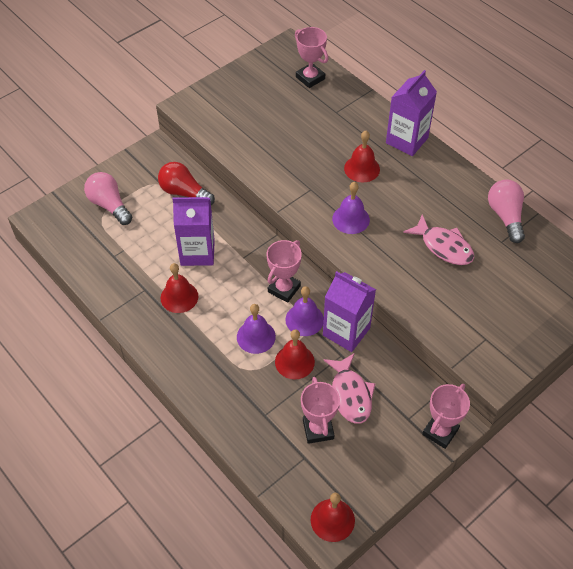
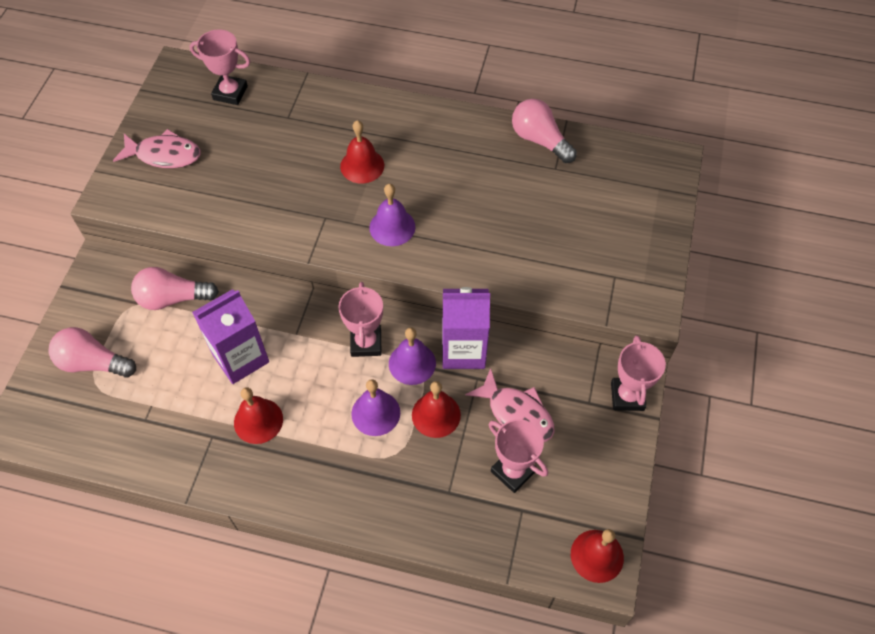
camera: 35 degrees left, 5 degrees up
(184, 193) = (173, 298): red light bulb -> pink light bulb
(406, 140) = (385, 111): purple carton -> none
(443, 246) = (505, 204): pink fish -> pink fish (164, 155)

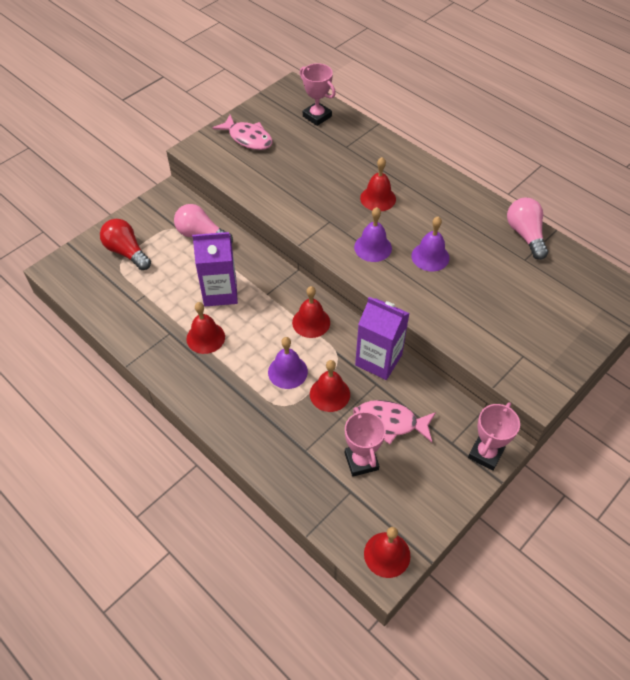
camera: 30 degrees right, 5 degrees down
(93, 363) = (127, 252): pink light bulb -> red light bulb
(366, 343) = (311, 322): pink trophy -> red bell
(412, 363) = (335, 351): purple bell -> purple bell (430, 256)
(516, 413) = (390, 422): pink fish -> pink fish turned 120 degrees clockwise

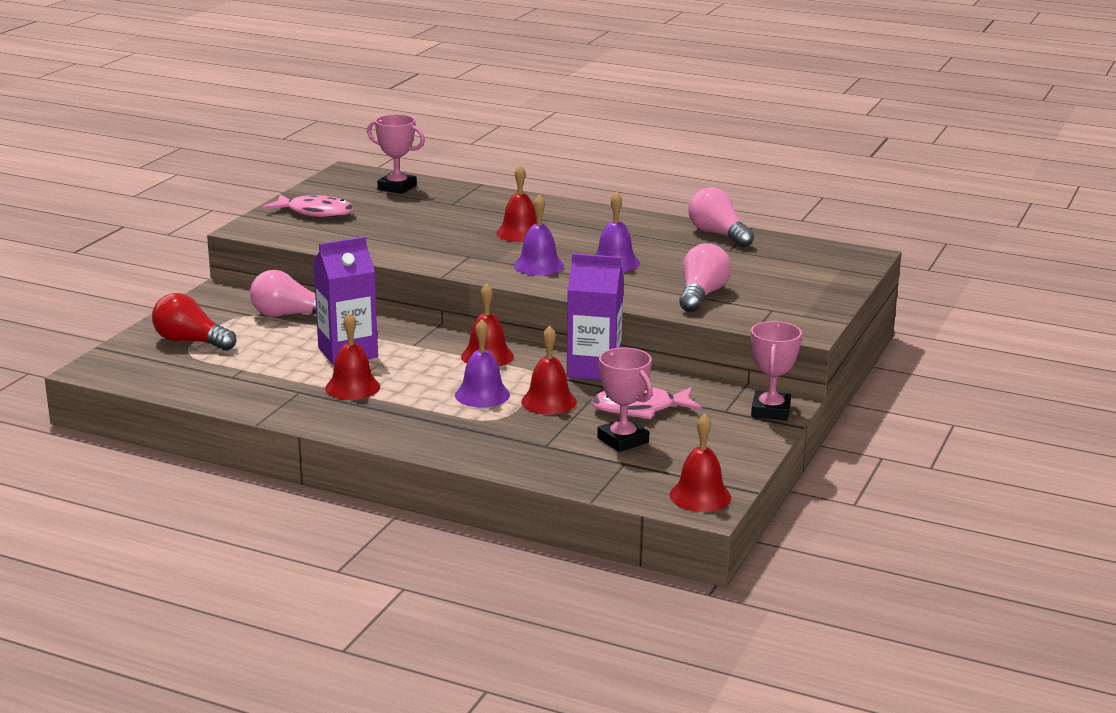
camera: 20 degrees left, 30 degrees down
(476, 320) = (701, 295): none -> pink light bulb

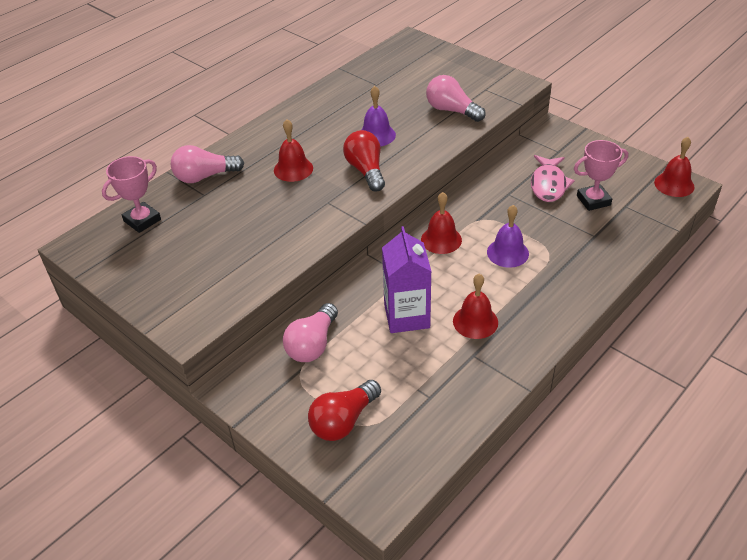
camera: 70 degrees left, 20 degrees up
(315, 212) = (173, 280): pink fish -> none
(538, 265) = (366, 171): purple bell -> red light bulb
(548, 401) = (527, 222): red bell -> none
(594, 369) = (480, 193): purple carton -> none
(718, 234) = (346, 83): pink light bulb -> pink light bulb (205, 176)
(771, 411) = (563, 134): pink trophy -> none

